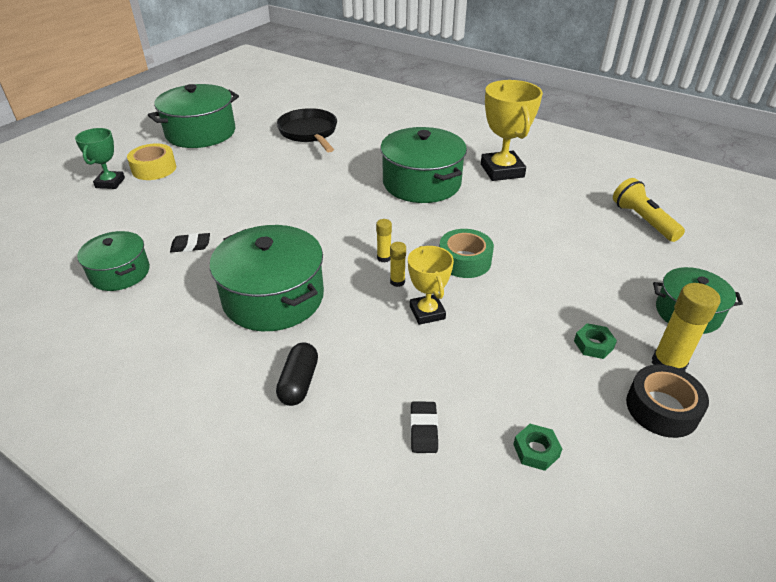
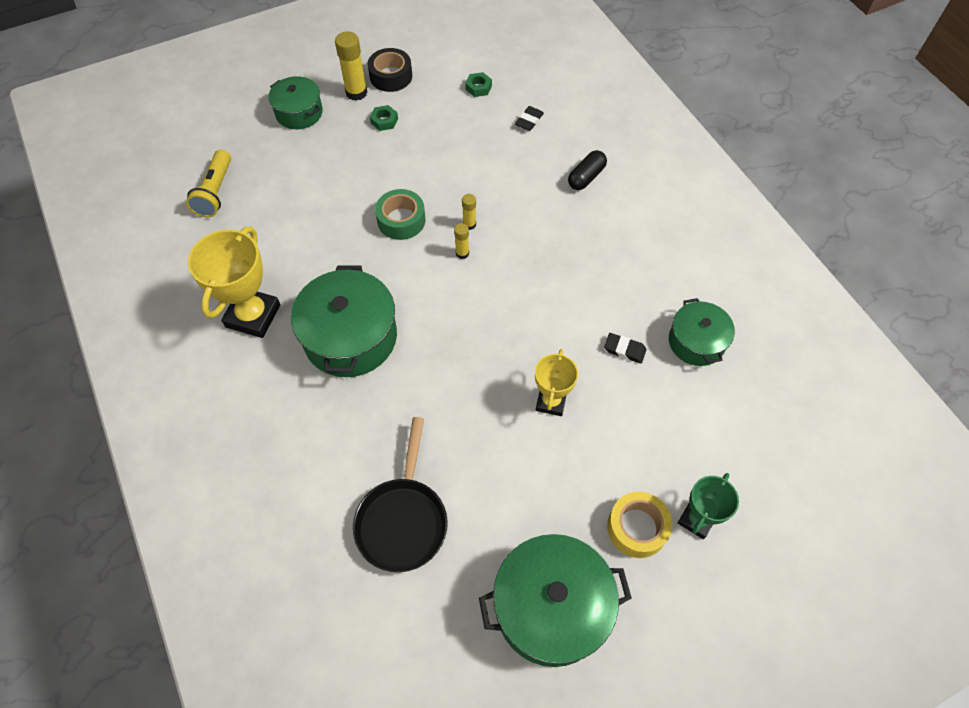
camera: 150 degrees left, 20 degrees up
(273, 297) = (573, 253): green pot -> none
(427, 312) = (468, 189): yellow trophy -> yellow trophy (551, 402)

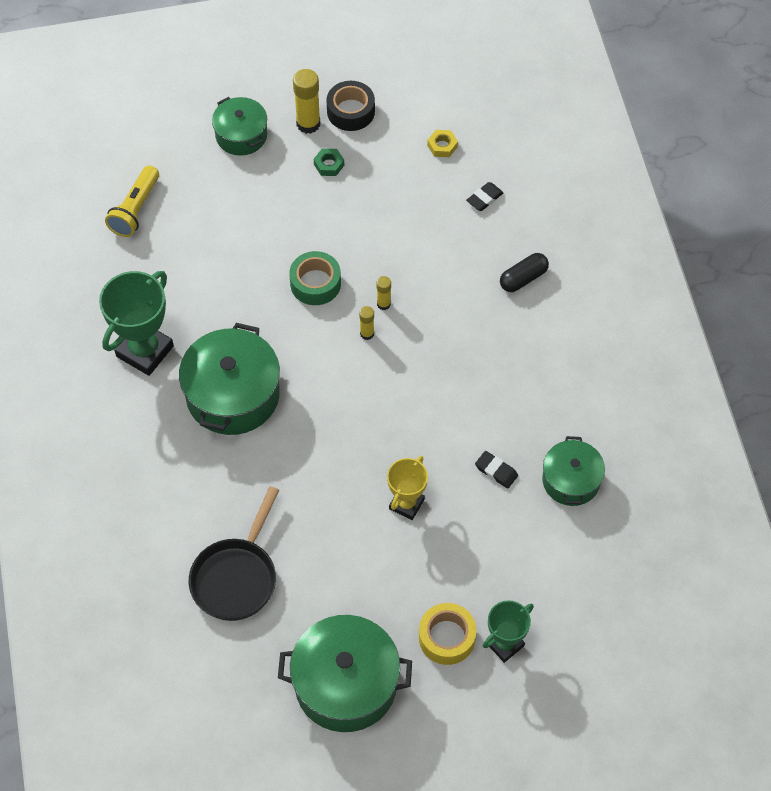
camera: 15 degrees right, 0 degrees up
(253, 316) = (144, 351): yellow trophy -> green trophy
(478, 87) = (442, 146): green nut -> yellow nut

